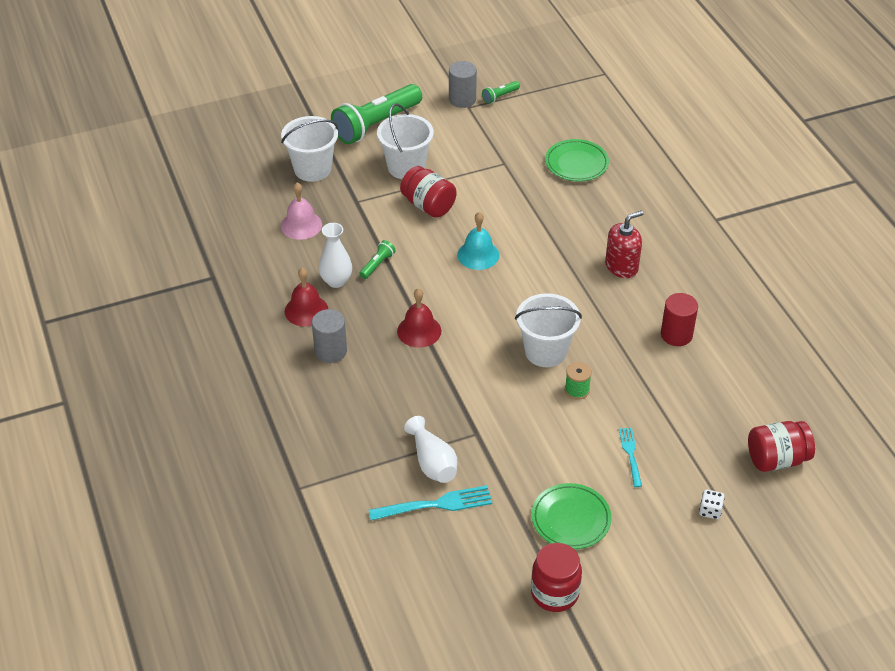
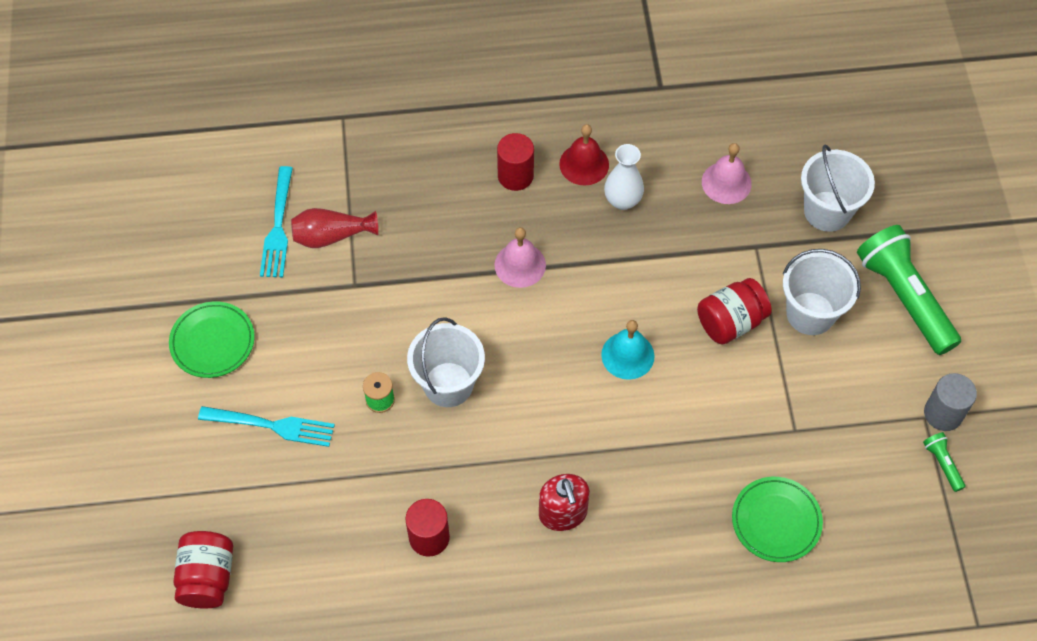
camera: 105 degrees right, 15 degrees up
(330, 351) = (515, 176): grey cylinder -> red cylinder
(377, 265) = (638, 246): green flashlight -> none
(419, 331) = (520, 265): red bell -> pink bell
(432, 462) = (331, 236): white vase -> red vase
(554, 593) = (134, 302): red jar -> none
(631, 455) = (271, 426): turquoise fork -> turquoise fork, size x1.60
(710, 510) = (169, 480): white dice -> none

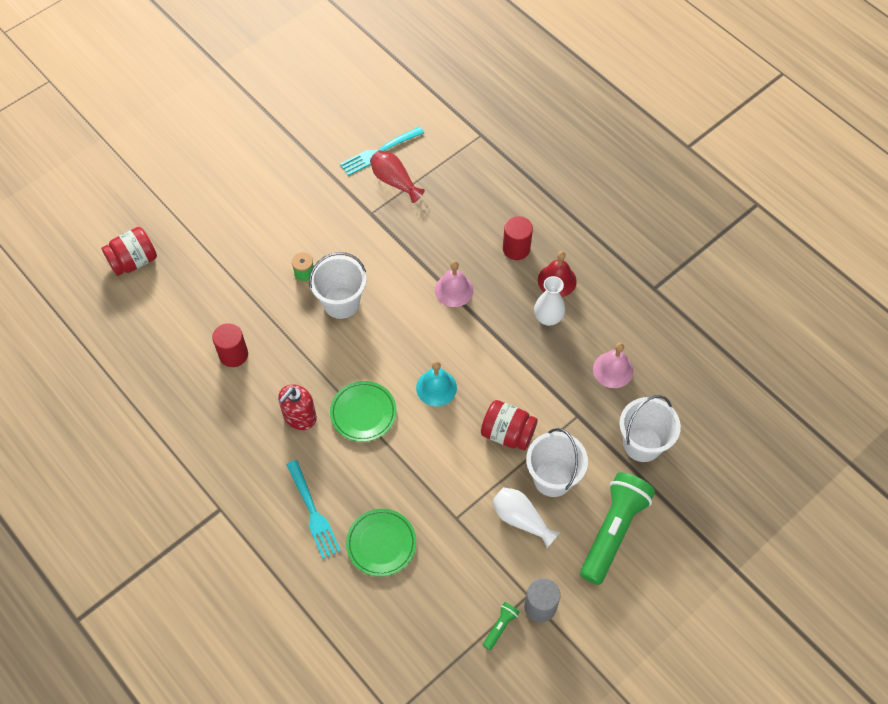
camera: 55 degrees right, 0 degrees up
(212, 342) = (280, 169): green plate -> green plate (363, 413)
(271, 426) = (248, 231): turquoise fork -> turquoise fork (312, 512)
(837, 371) = (521, 519): none -> white vase

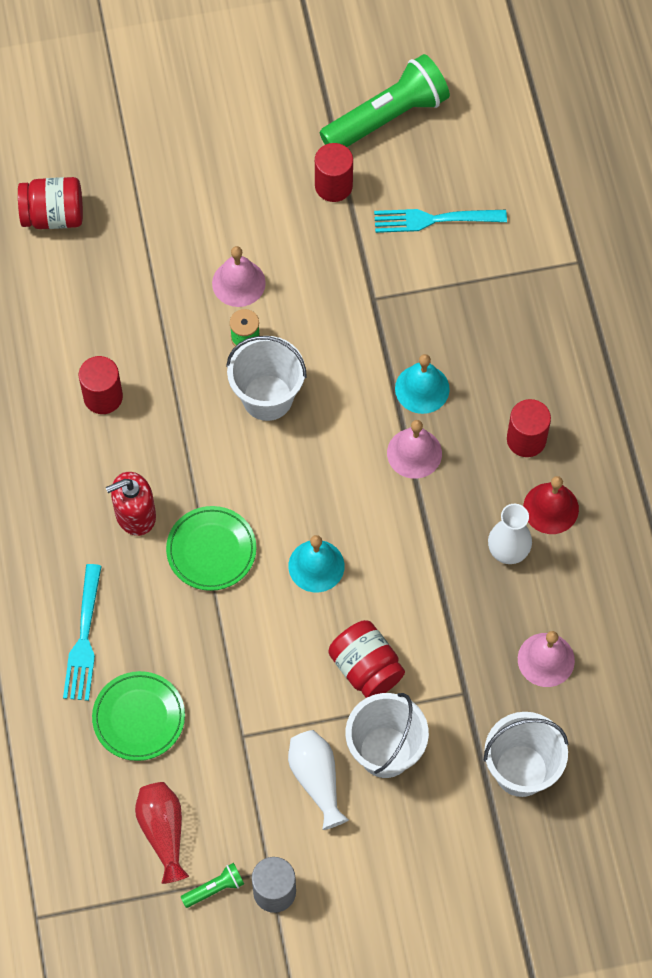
camera: 30 degrees right, 5 degrees up
(280, 244) = (238, 283): none -> pink bell
(305, 161) = (333, 186): none -> red cylinder
(394, 181) = (429, 270): red vase -> red vase (163, 832)
(434, 250) = (422, 388): none -> turquoise bell
(613, 531) = (415, 854): green flashlight -> green flashlight (387, 117)

